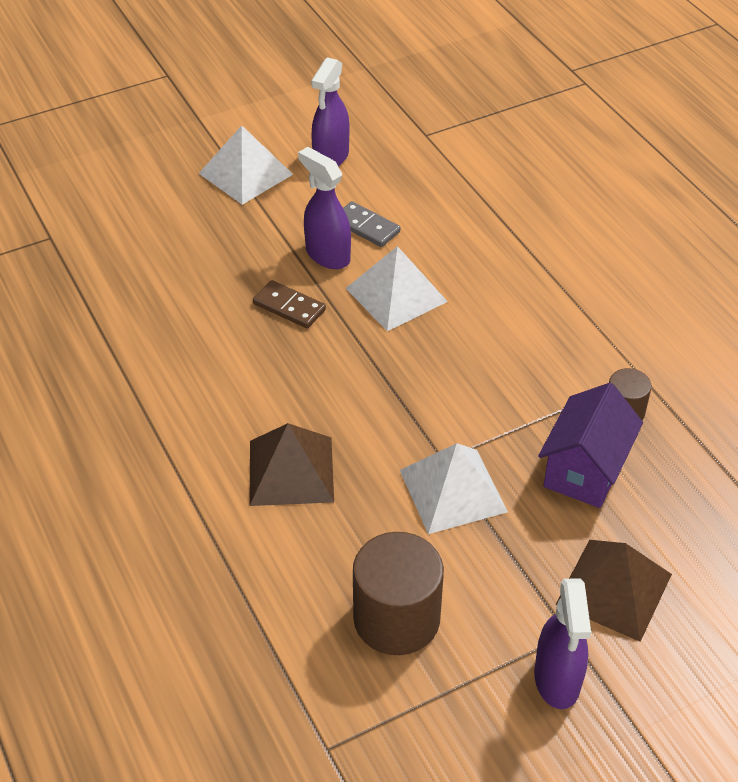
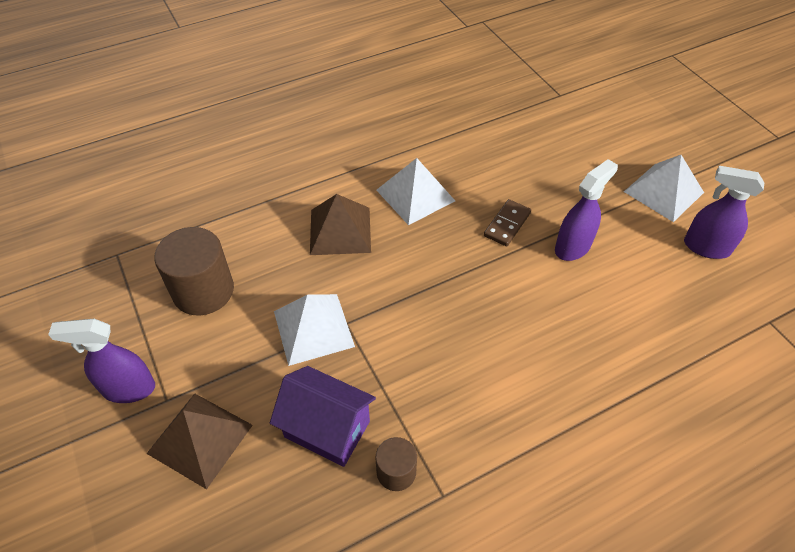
camera: 90 degrees right, 5 degrees up
(366, 227) = (616, 273): grey domino -> none
(396, 295) = (531, 294): white pyramid -> white pyramid (415, 195)

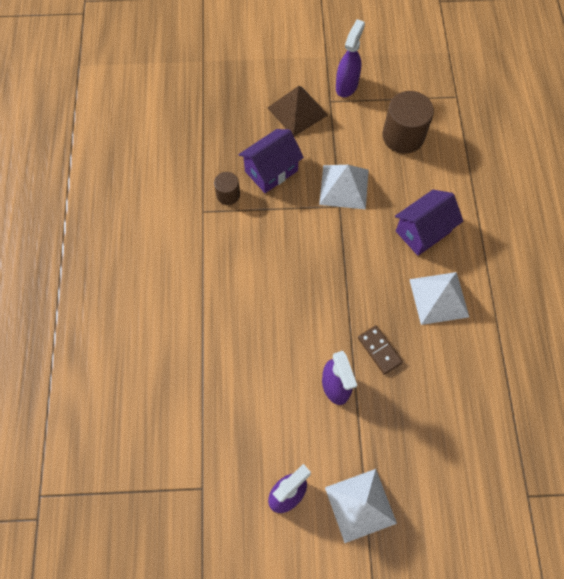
camera: 115 degrees right, 15 degrees up
(340, 230) = (423, 232): brown pyramid -> purple house

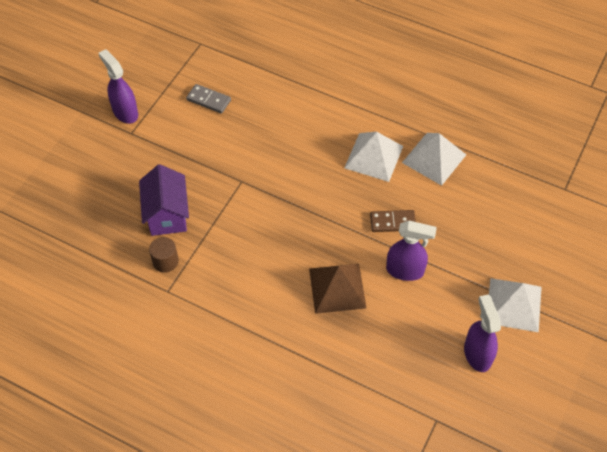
camera: 60 degrees left, 10 degrees down
(297, 111) = (121, 163): brown pyramid -> brown pyramid (337, 288)
(344, 187) = (225, 168): white pyramid -> white pyramid (434, 158)
(403, 136) = (208, 100): brown cylinder -> grey domino
(423, 232) = (308, 135): purple house -> none

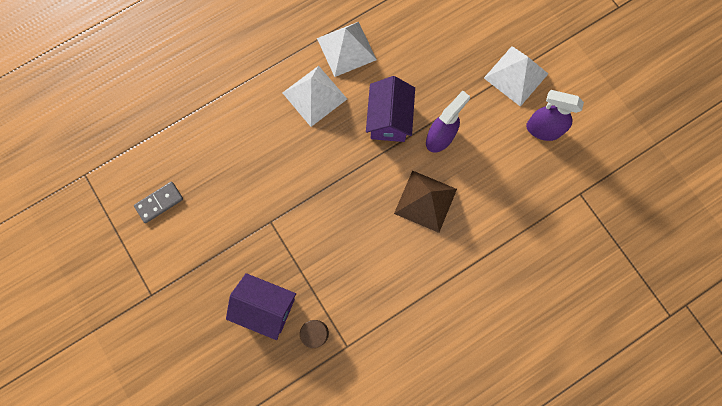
camera: 60 degrees left, 20 degrees up
(125, 112) = (122, 289): purple spray bottle -> none
(393, 222) = (389, 119): brown domino -> purple house

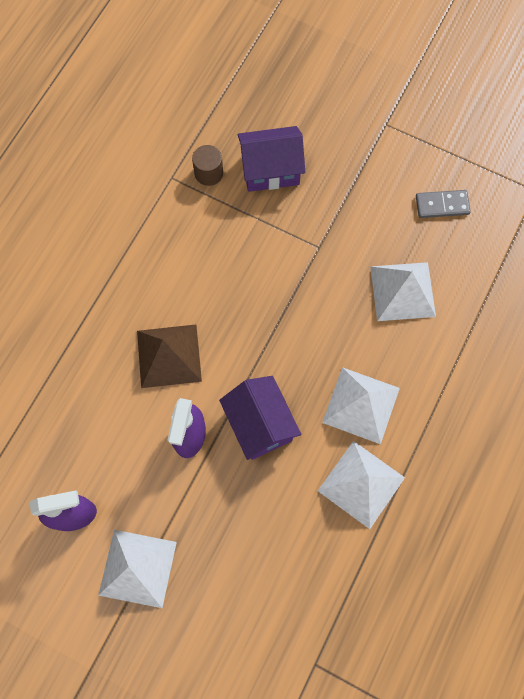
camera: 150 degrees right, 5 degrees down
(159, 202) = (442, 205): grey domino -> grey domino turned 60 degrees clockwise
(234, 155) = (402, 291): none -> white pyramid

